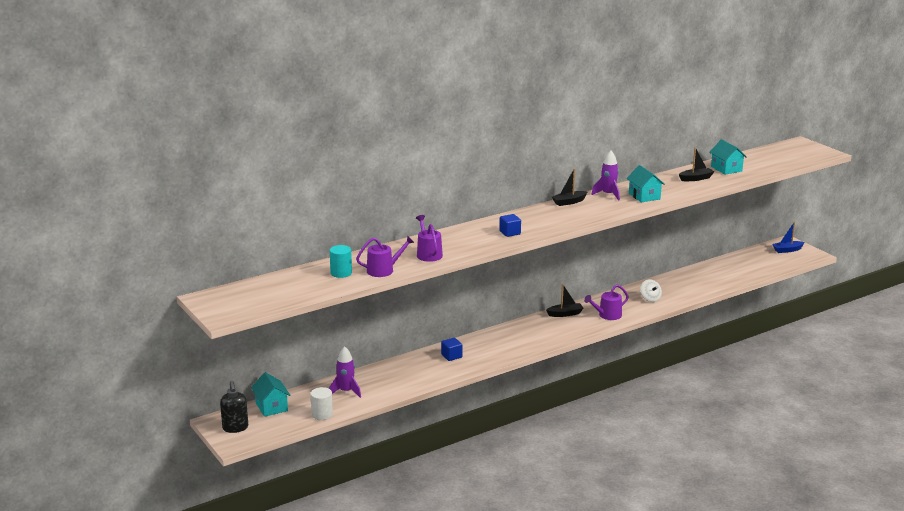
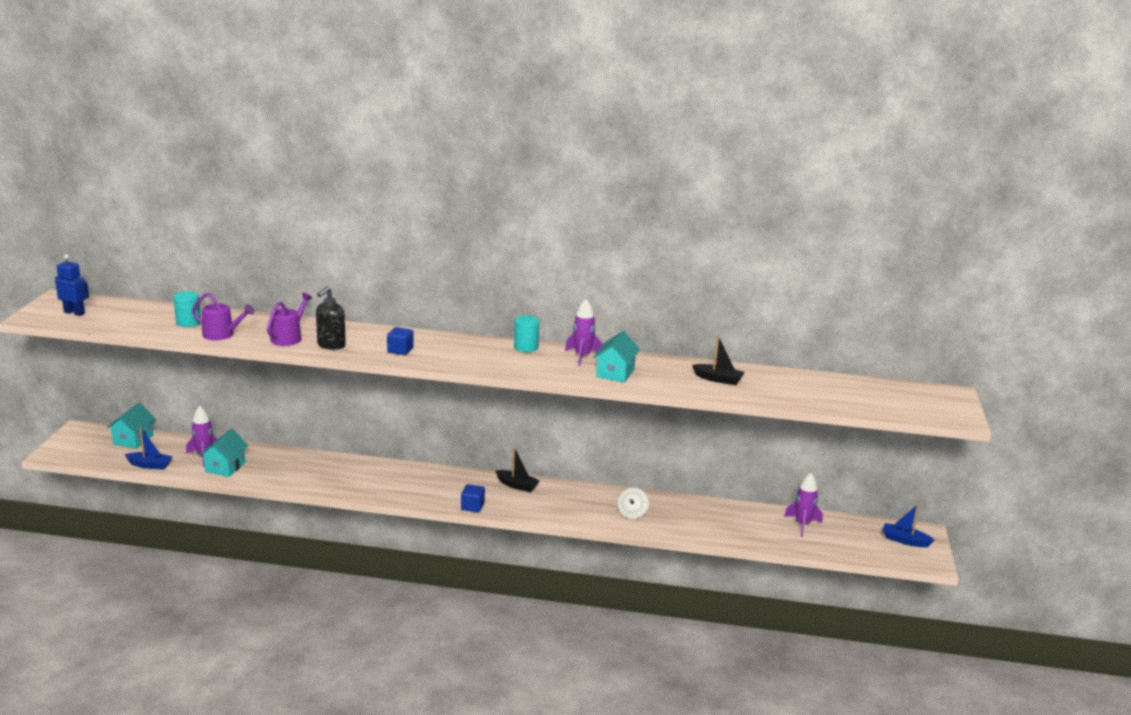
camera: 40 degrees right, 0 degrees up
(235, 428) = (78, 442): black soap dispenser -> black soap dispenser (331, 345)
(245, 301) = (74, 313): none -> blue robot
(322, 414) = (149, 465): white cylinder -> blue boat
(451, 356) = (341, 471): blue cube -> blue cube (472, 506)
(569, 202) = (526, 347): black boat -> turquoise cylinder
(607, 315) = (554, 507): purple watering can -> none
(726, 169) = (781, 384): turquoise house -> turquoise house (225, 467)
(734, 264) = (802, 525): none -> purple rocket

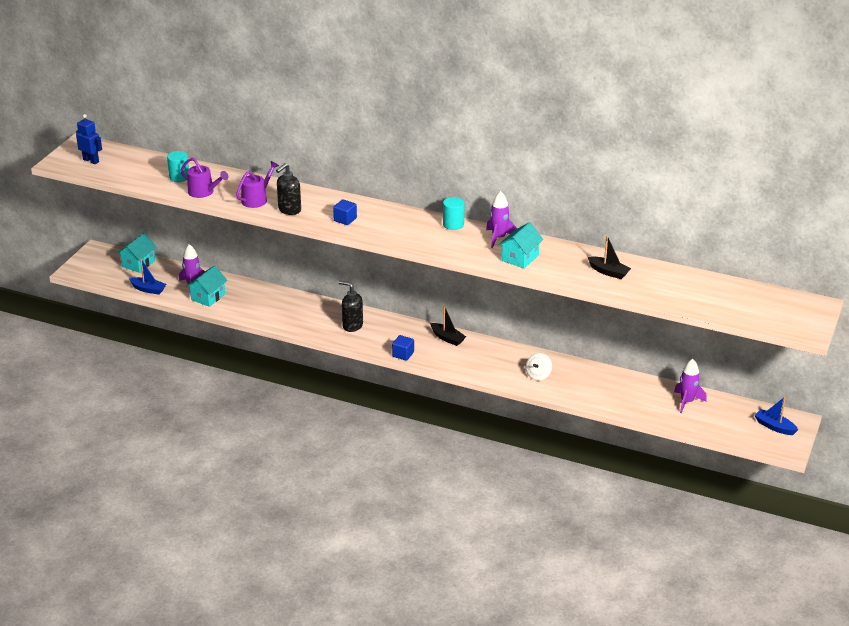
camera: 15 degrees right, 10 degrees up
(404, 482) = (352, 326): none -> black soap dispenser

